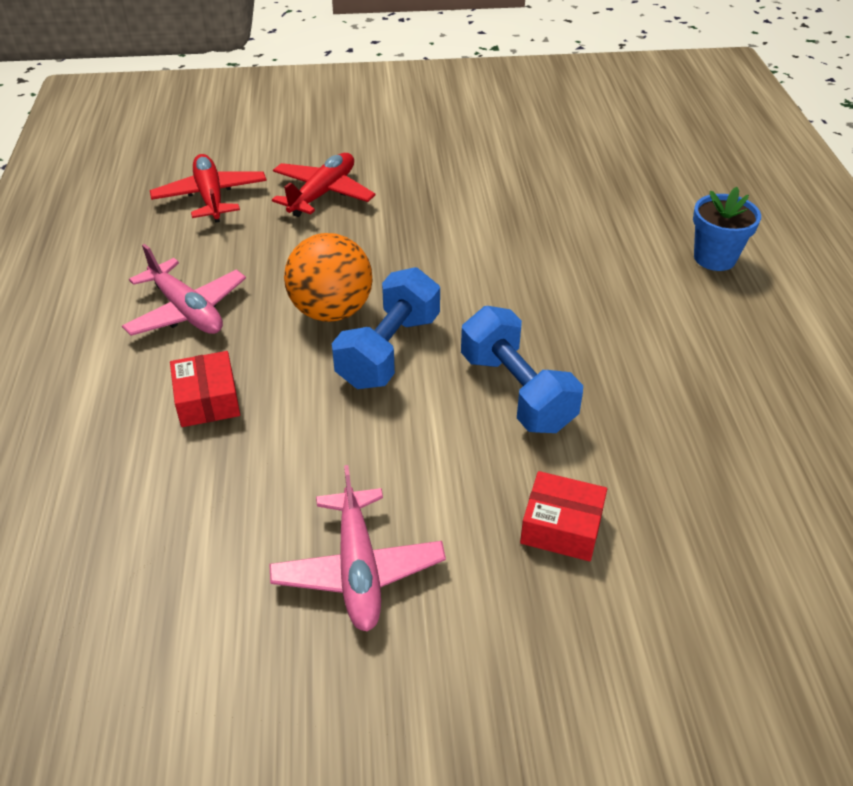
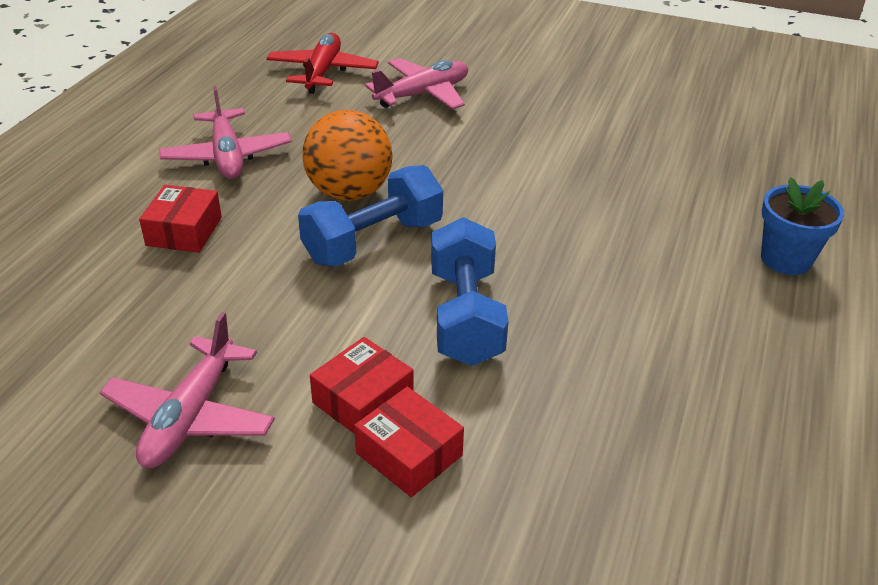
camera: 25 degrees right, 5 degrees down
(323, 193) = (423, 94): red plane -> pink plane
(490, 496) = (363, 400): none -> red box

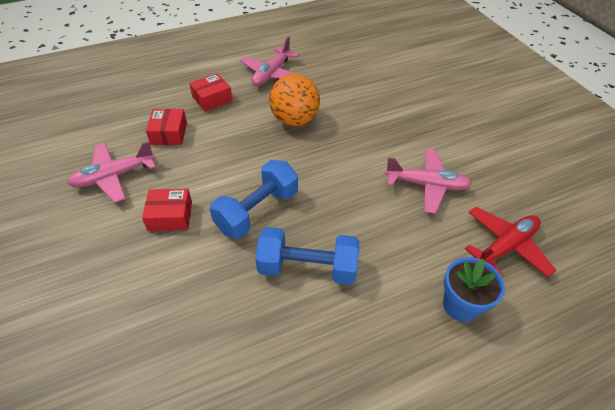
camera: 45 degrees right, 10 degrees up
(322, 72) = (366, 53): red plane -> red plane (505, 246)
(373, 241) = (271, 149): blue dumbbell -> blue dumbbell (307, 268)
(409, 454) = (153, 252): red box -> red box (169, 133)
(423, 94) = (397, 89): pink plane -> pink plane (426, 185)

